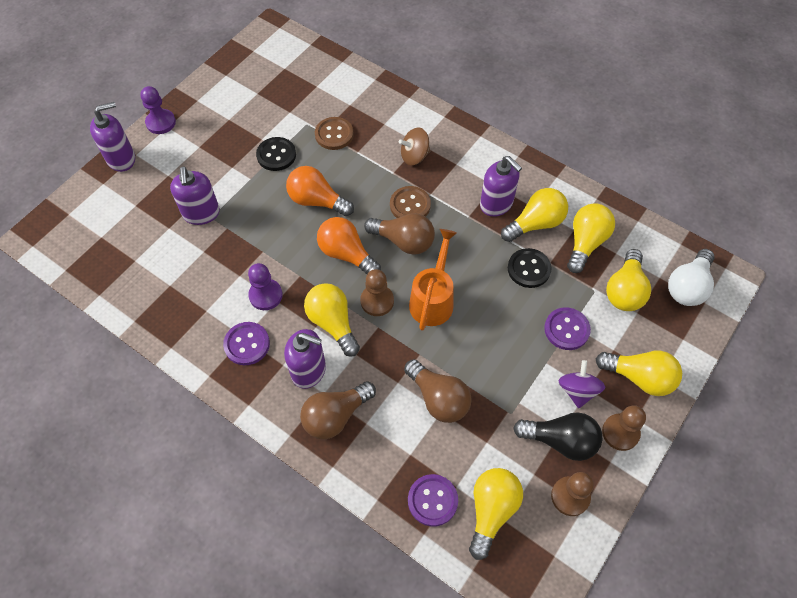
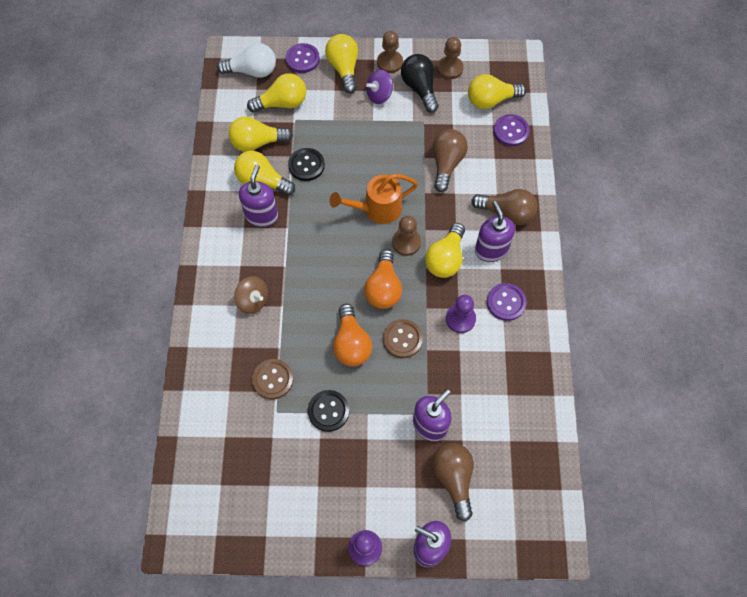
camera: 125 degrees left, 5 degrees up
(403, 241) = (342, 257): brown light bulb -> brown light bulb (453, 478)
(410, 205) = (306, 273): brown button -> brown button (402, 339)
(566, 329) = (339, 121): purple button -> purple button (302, 59)

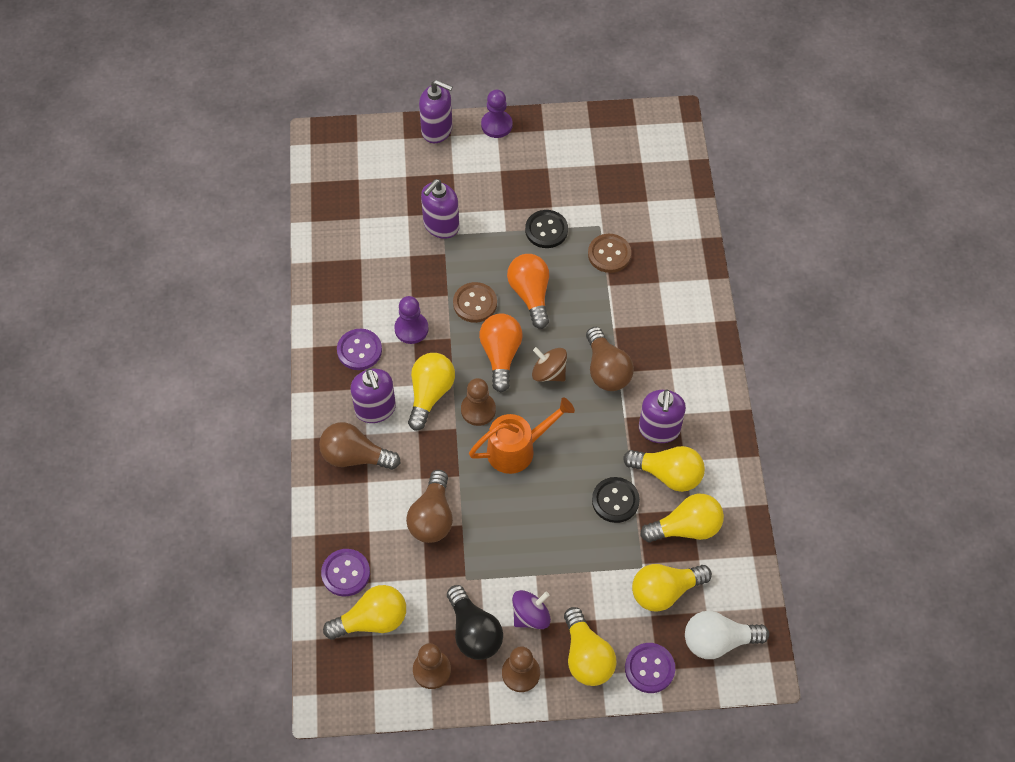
camera: 175 degrees right, 5 degrees down
(253, 300) = (647, 330): brown spinning top -> brown spinning top (549, 373)
(453, 478) = (416, 183): brown light bulb -> brown light bulb (606, 370)

